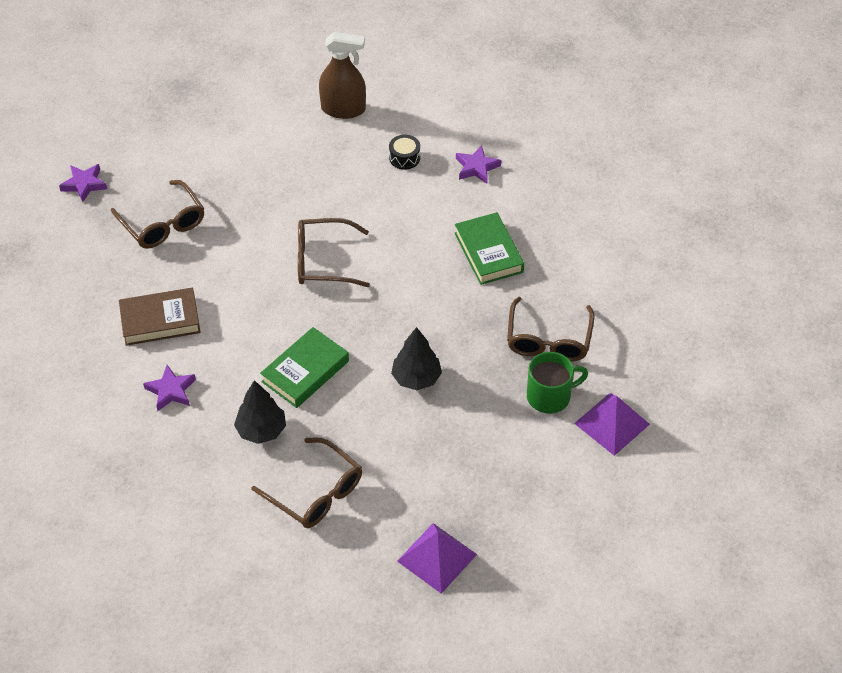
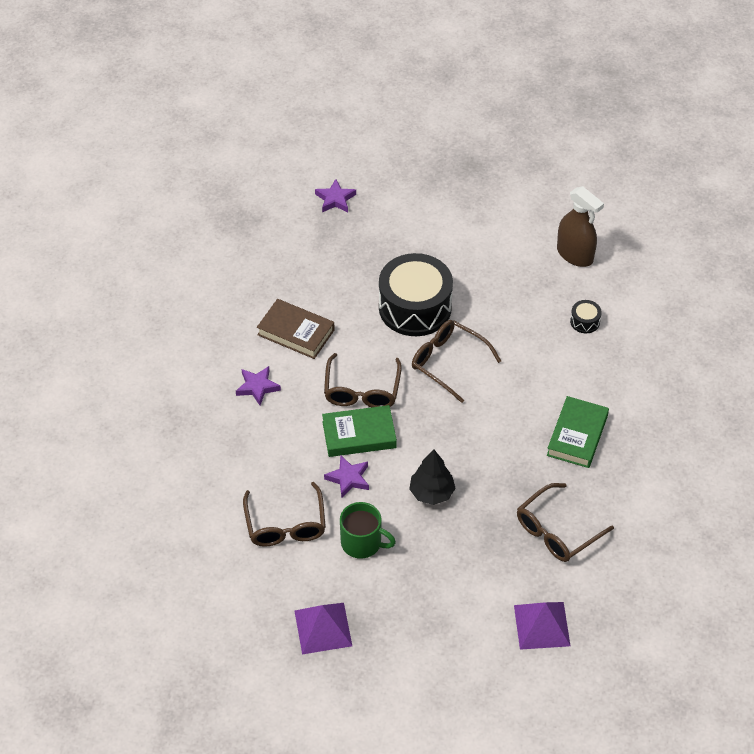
camera: 40 degrees right, 0 degrees up
(163, 224) = (362, 263): brown glasses -> brown glasses (362, 391)
(249, 233) = (415, 307): none -> black drum
(261, 430) = (290, 456): black tree -> none
(476, 167) = (633, 364): purple star -> purple star (348, 478)
(550, 396) = (515, 573): green mug -> green mug (362, 543)

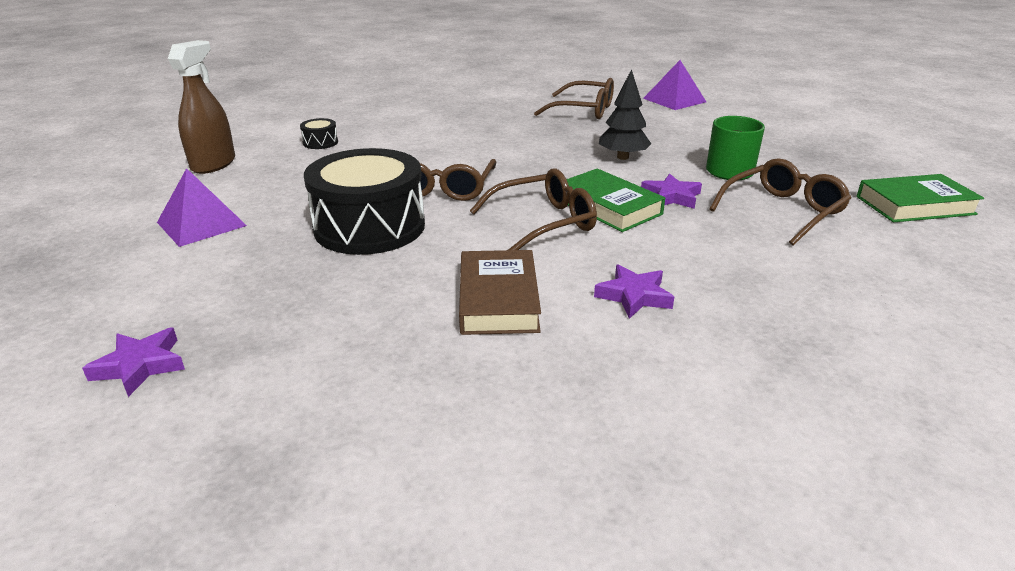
camera: 120 degrees left, 20 degrees down
(323, 628) = (840, 164): purple pyramid -> purple pyramid (201, 224)
(577, 435) = (473, 121): green book -> green book (914, 205)

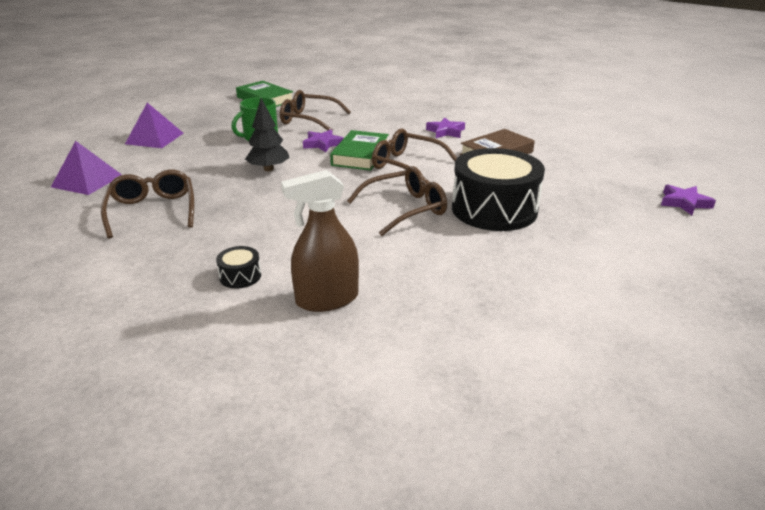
camera: 125 degrees left, 0 degrees up
(201, 224) = (599, 272): purple pyramid -> purple pyramid (154, 138)
(213, 164) = (530, 349): brown spray bottle -> brown spray bottle (327, 299)
(320, 142) = (395, 315): black drum -> black drum (240, 276)

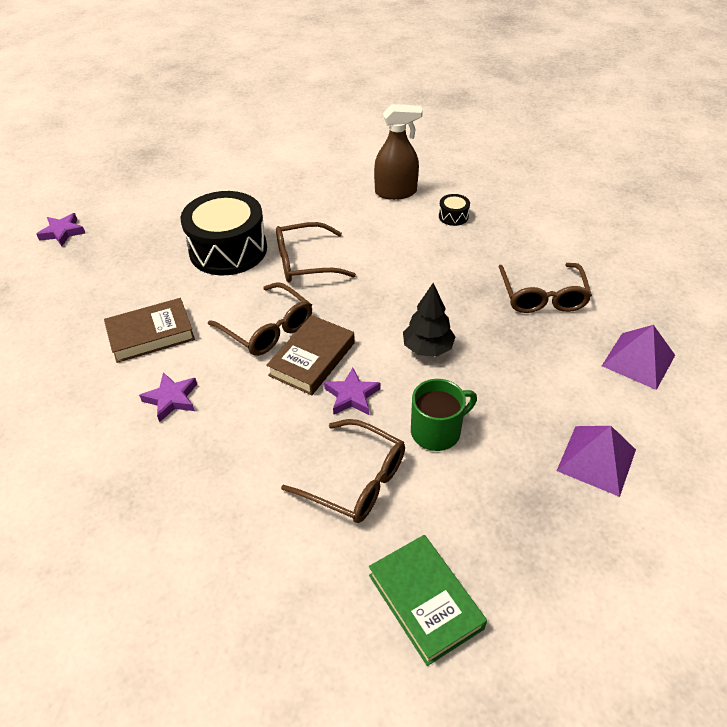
camera: 165 degrees left, 15 degrees up
(360, 155) = (312, 359): green book -> brown book

